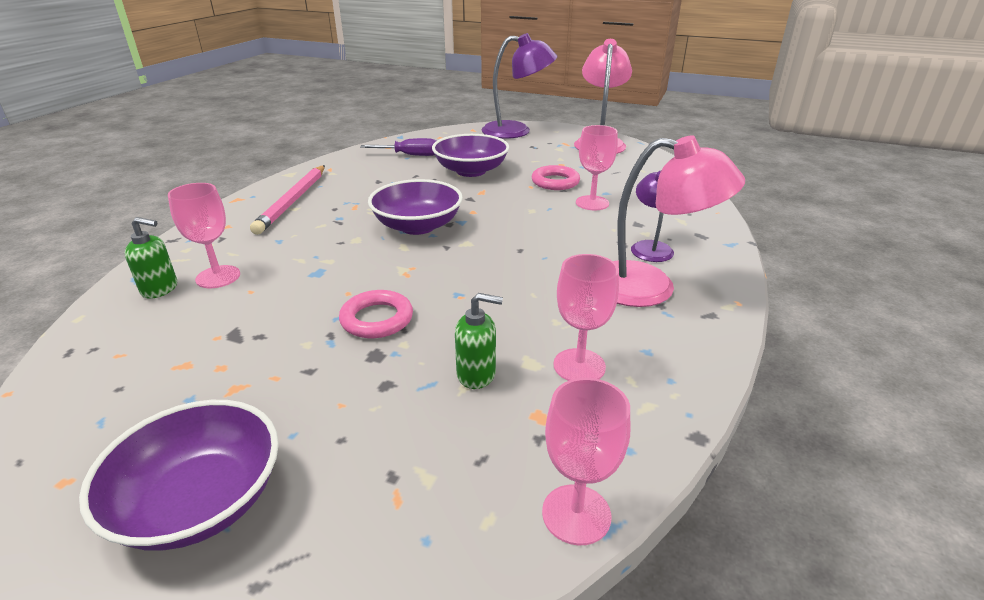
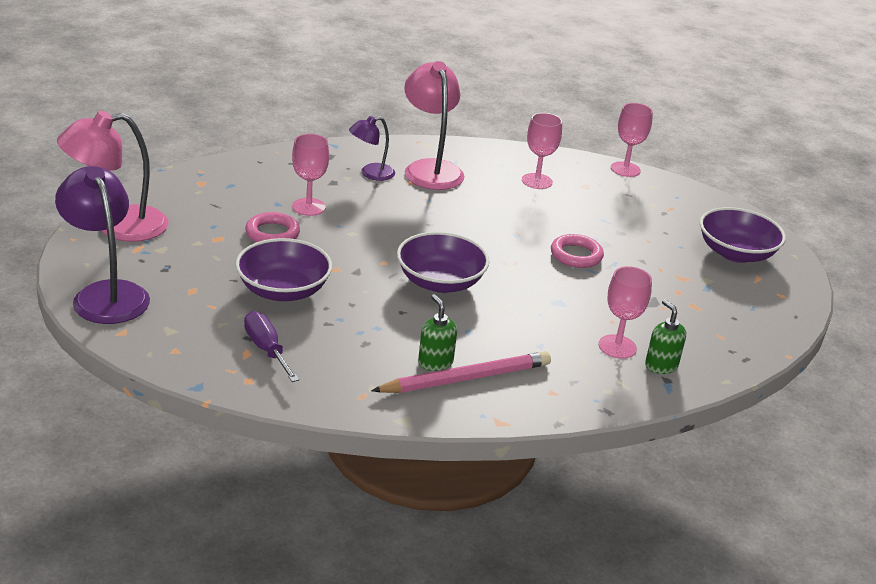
camera: 125 degrees left, 0 degrees up
(476, 374) = (579, 208): green soap dispenser -> green soap dispenser (435, 362)

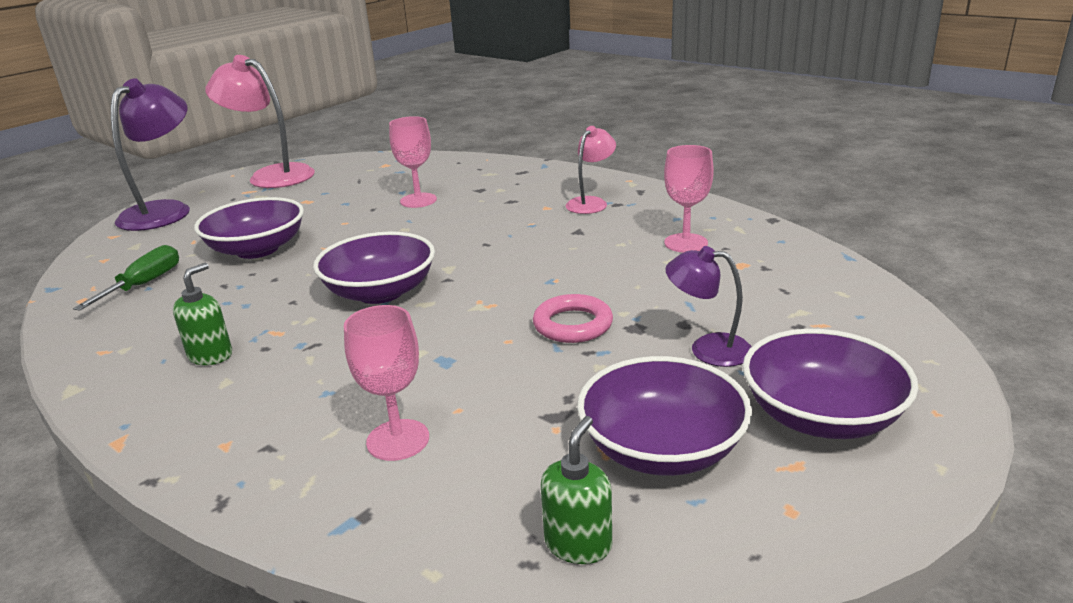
camera: 55 degrees right, 5 degrees down
(266, 349) = (144, 284): purple screwdriver -> green screwdriver
(272, 233) = (348, 209): pink ring -> none
(371, 174) = (526, 192): purple lamp -> purple lamp (708, 348)
(430, 169) = (591, 203): pink lamp -> pink lamp, size x0.56
(466, 378) = (197, 383): pink pencil -> none
(625, 169) = (837, 264): pink goblet -> none
(661, 366) = (395, 493): green soap dispenser -> green soap dispenser (578, 544)
(711, 295) = (662, 448): none -> purple bowl

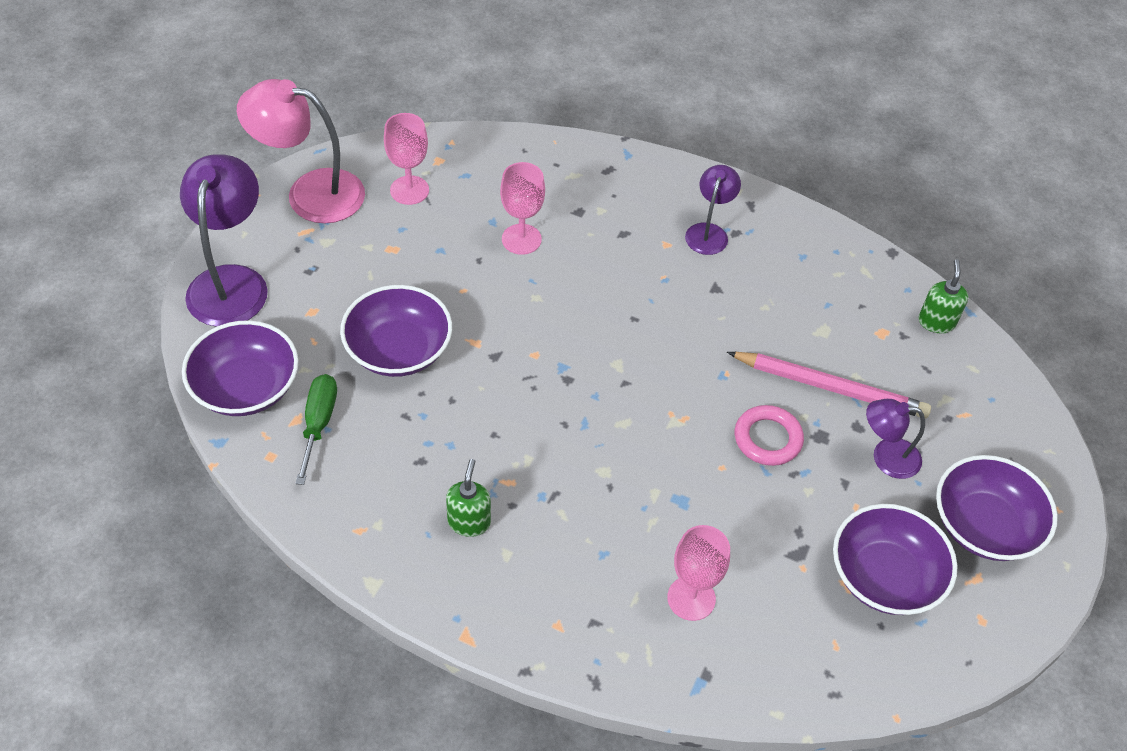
camera: 20 degrees left, 25 degrees up
(380, 292) = (572, 410): purple bowl -> purple bowl (246, 387)
(578, 544) = (859, 672): green soap dispenser -> green soap dispenser (936, 322)
(591, 203) = (709, 232): pink lamp -> purple lamp
(665, 295) = (830, 387): none -> pink pencil
(686, 243) = (824, 301): pink goblet -> pink goblet (409, 190)

